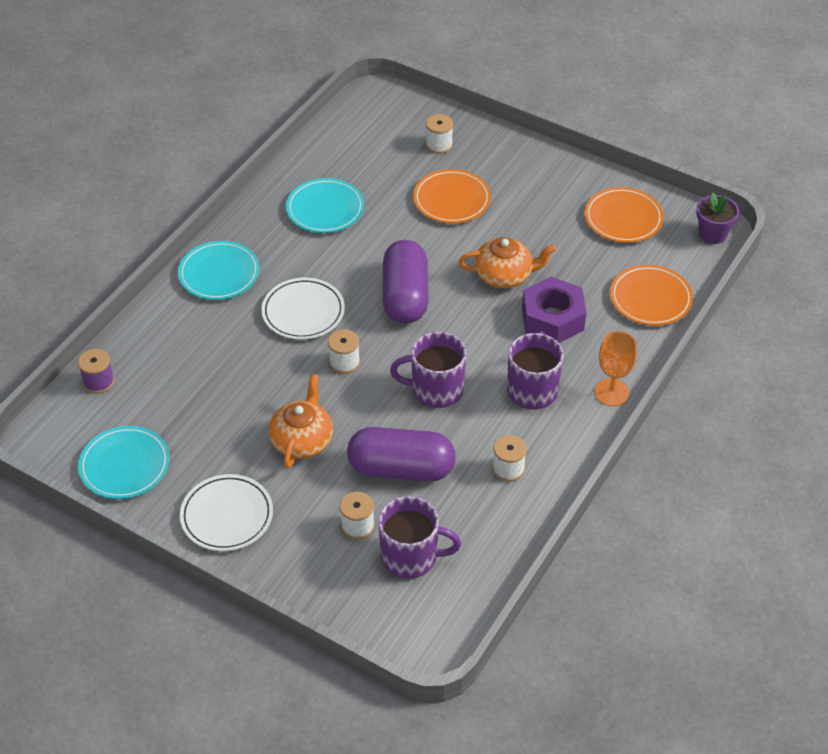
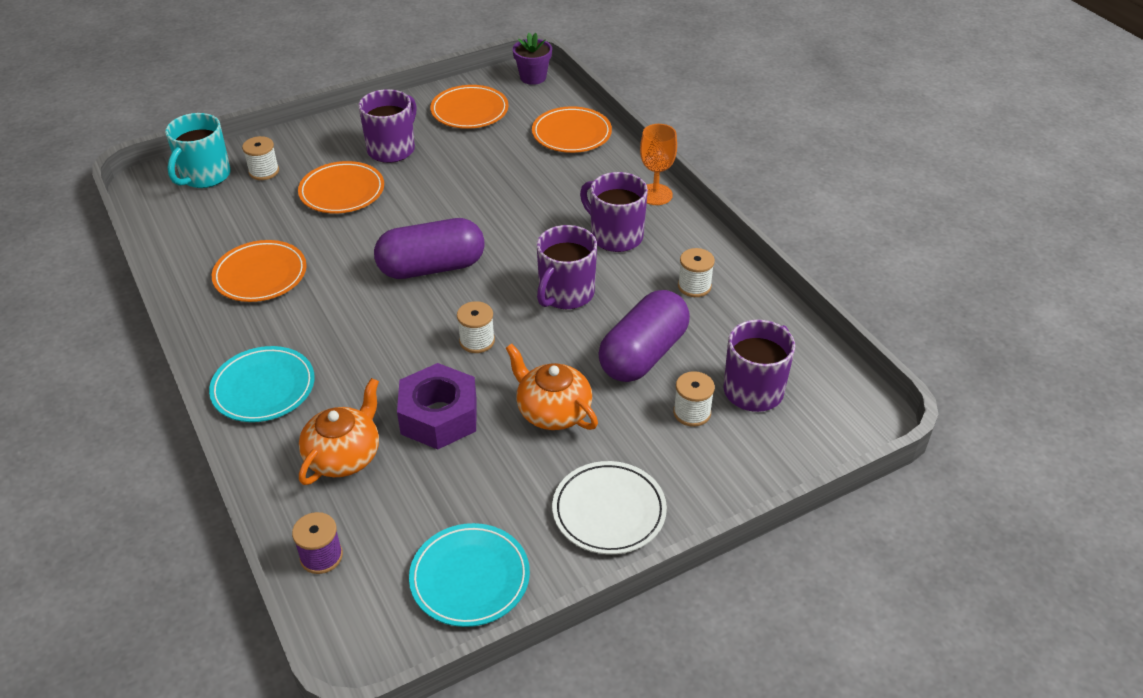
camera: 60 degrees left, 5 degrees down
(303, 312) = (382, 344): white plate -> none
(325, 209) = (260, 275): turquoise plate -> orange plate
(405, 296) = (432, 267): purple capsule -> purple capsule turned 45 degrees counterclockwise
(407, 118) = (204, 176): none -> turquoise mug
(504, 275) = (467, 198): orange teapot -> orange teapot (344, 456)
(529, 199) = (392, 149): none -> purple mug
(552, 319) = (544, 192): purple nut -> purple nut (439, 416)

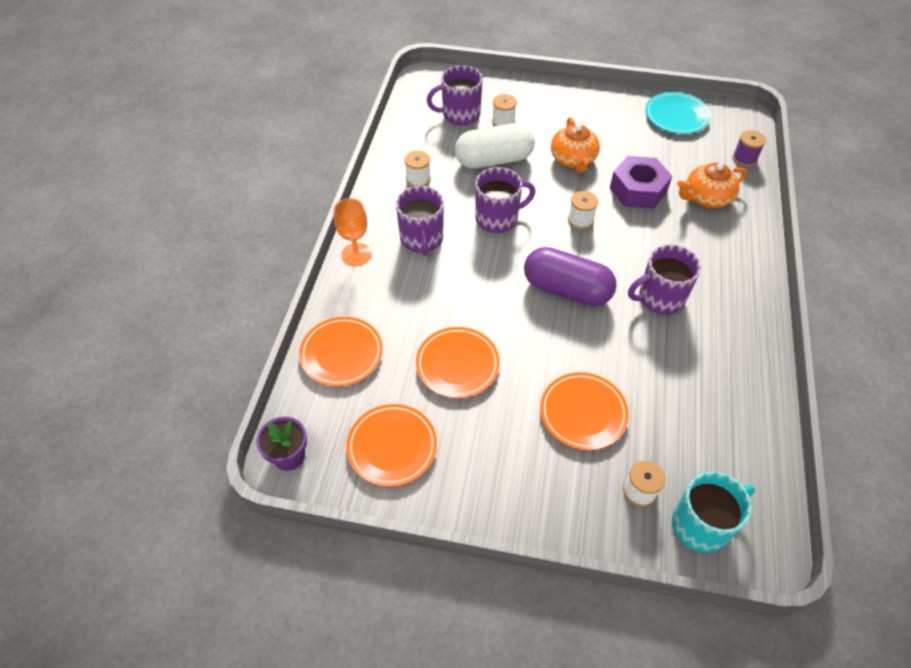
camera: 140 degrees left, 10 degrees up
(260, 275) = (698, 360): orange plate -> orange plate (457, 364)
(263, 388) = (736, 264): turquoise plate -> none
(392, 149) = (503, 440): purple mug -> purple mug (659, 298)
(609, 511) = (589, 107): white plate -> none
(643, 354) = (494, 160): purple capsule -> white capsule

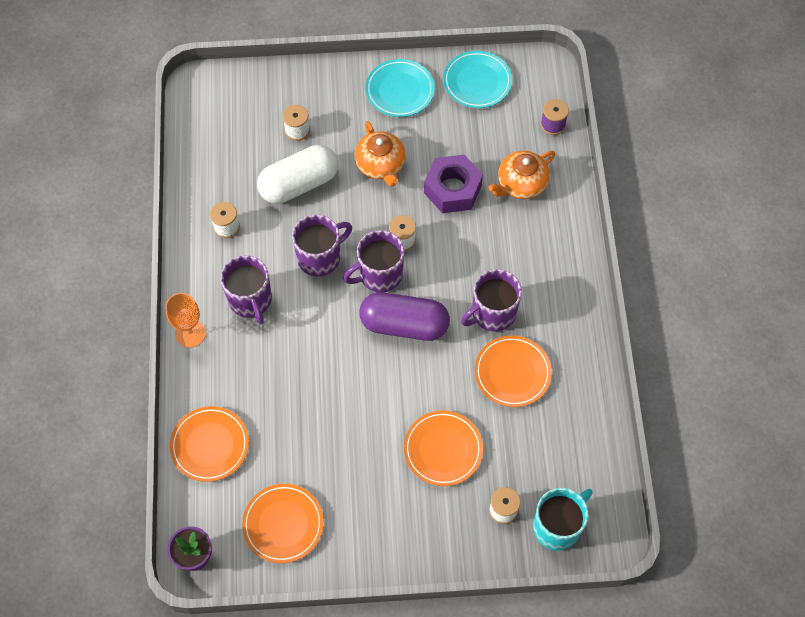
camera: 15 degrees left, 10 degrees up
(457, 364) = (320, 429): orange plate -> orange plate (512, 373)
(460, 114) = (248, 130): purple mug -> purple mug (379, 274)
(603, 110) = (400, 90): none -> turquoise plate

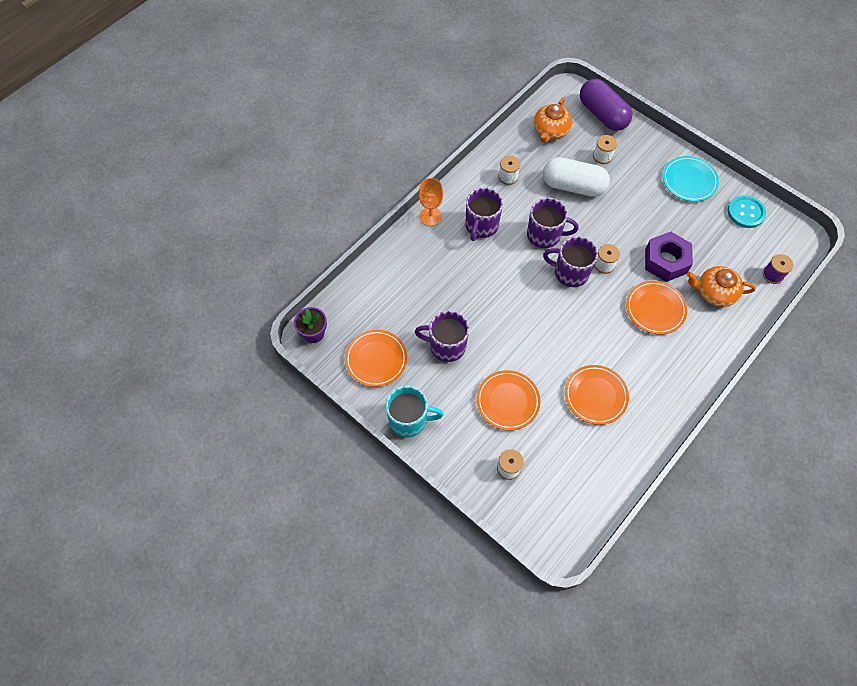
camera: 45 degrees right, 0 degrees up
(210, 445) = (381, 283): orange plate -> orange plate (655, 309)
(380, 165) = (634, 213): orange teapot -> orange teapot (550, 131)
(404, 324) = (556, 312): purple capsule -> purple capsule (602, 114)
(477, 82) = (745, 212): turquoise plate -> turquoise button
(492, 313) = (618, 351): purple mug -> purple mug (446, 346)
(557, 526) = (532, 509): turquoise mug -> turquoise mug (409, 420)

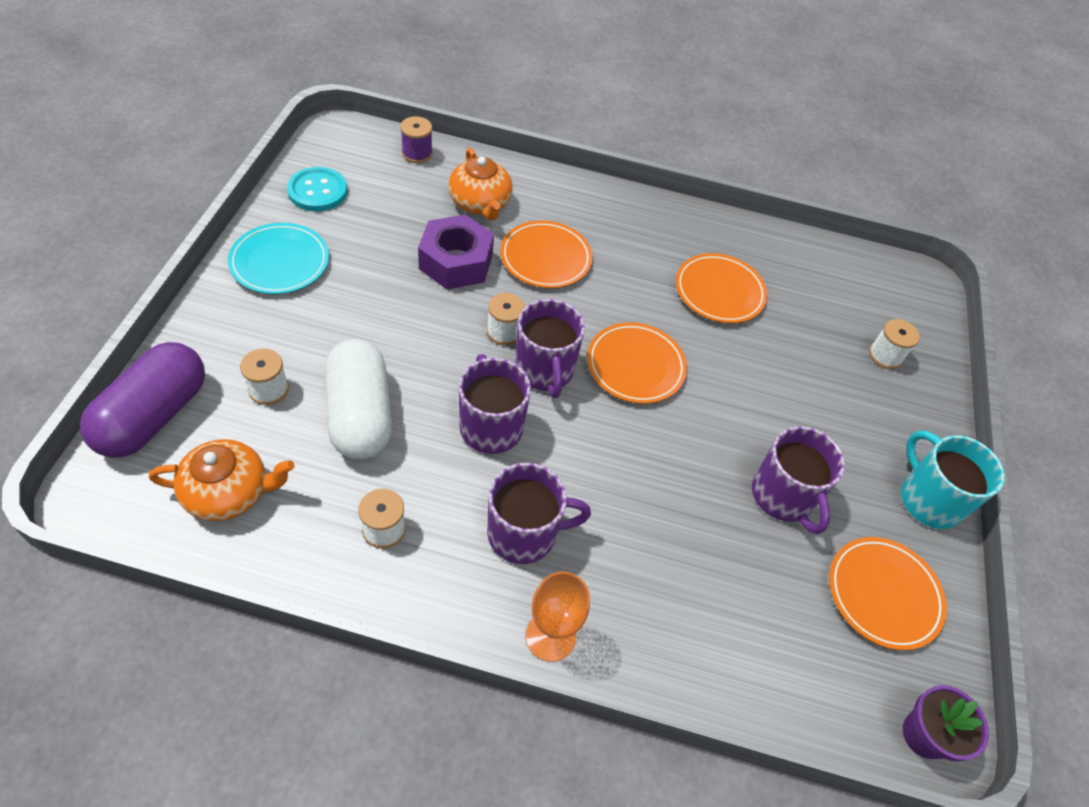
camera: 125 degrees left, 10 degrees down
(507, 401) = (803, 385): orange plate -> orange plate (635, 366)

